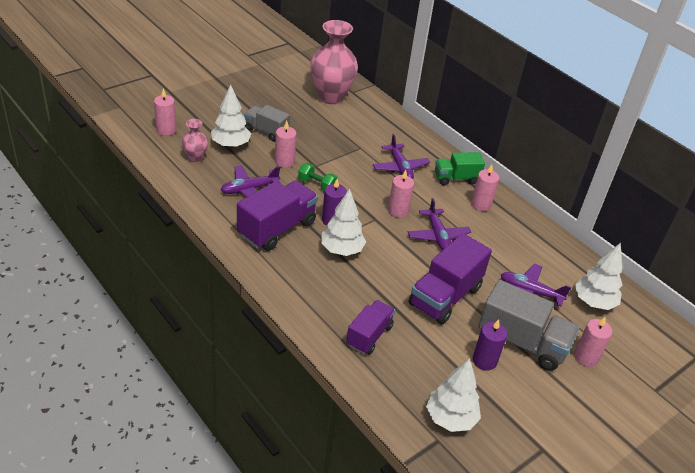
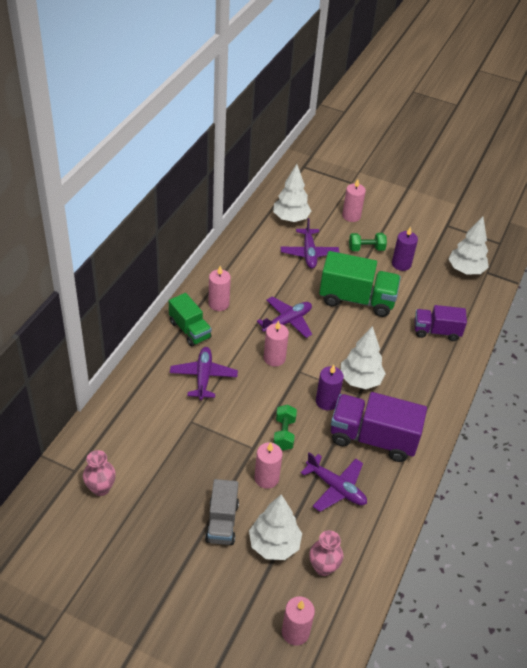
camera: 115 degrees left, 5 degrees up
(331, 97) = (101, 488): pink vase -> pink vase, size x0.48
(400, 167) = (203, 377): purple plane -> purple plane turned 45 degrees counterclockwise
(445, 296) = (357, 299): purple truck -> green truck
(522, 342) = (366, 249): grey truck -> green dumbbell

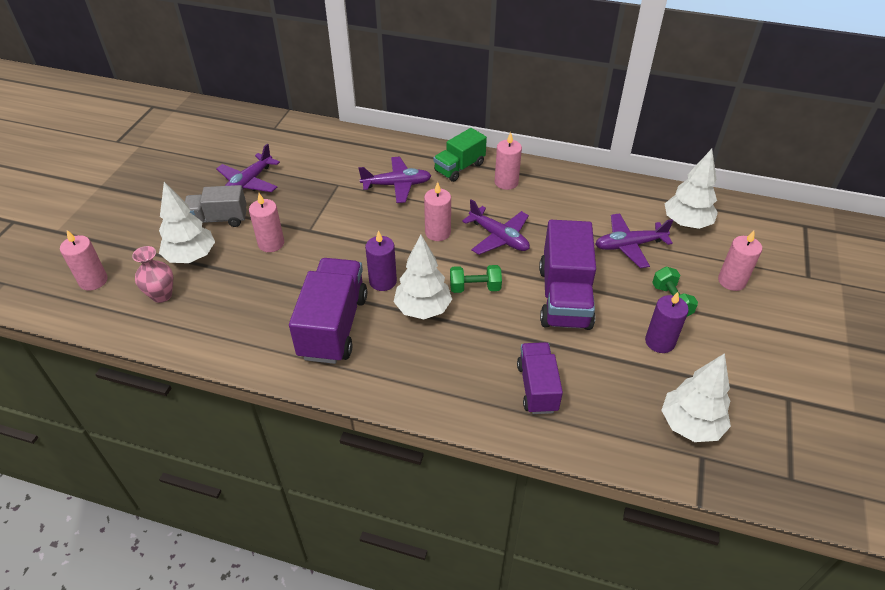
camera: 85 degrees right, 0 degrees up
(101, 488) = (256, 144): pink vase -> none
(284, 434) = (330, 251): green dumbbell -> green dumbbell (475, 288)
(336, 488) = (261, 298): purple plane -> purple plane (249, 183)
(357, 299) = (564, 297): green truck -> purple truck

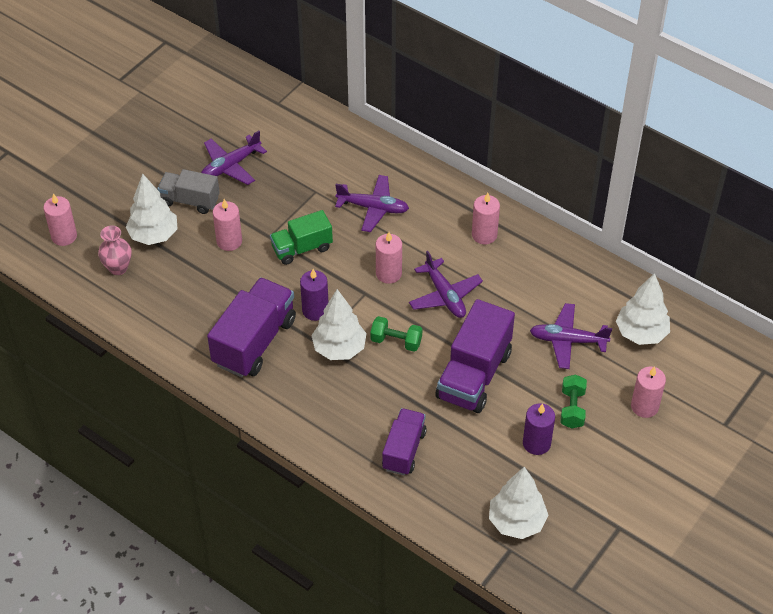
camera: 20 degrees right, 5 degrees up
(459, 167) = (445, 204): green truck -> green truck (302, 248)

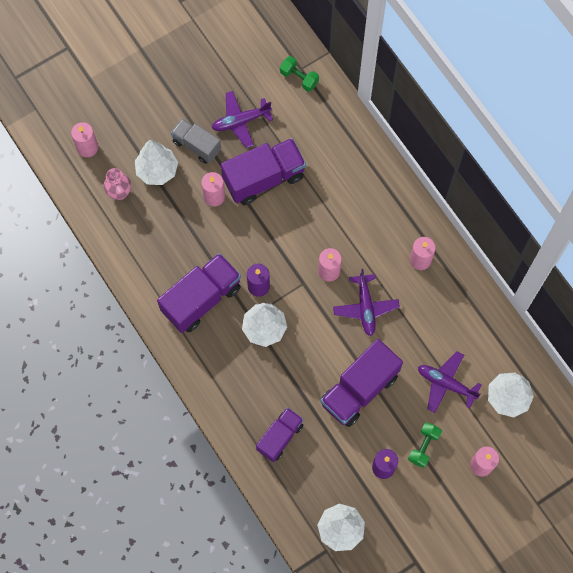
camera: 20 degrees right, 20 degrees up
(278, 209) = (264, 178): none -> purple truck
(302, 248) = (269, 223): green truck -> none
(373, 208) = (340, 202): purple plane -> none
(396, 341) = (311, 337): green dumbbell -> green dumbbell (299, 78)

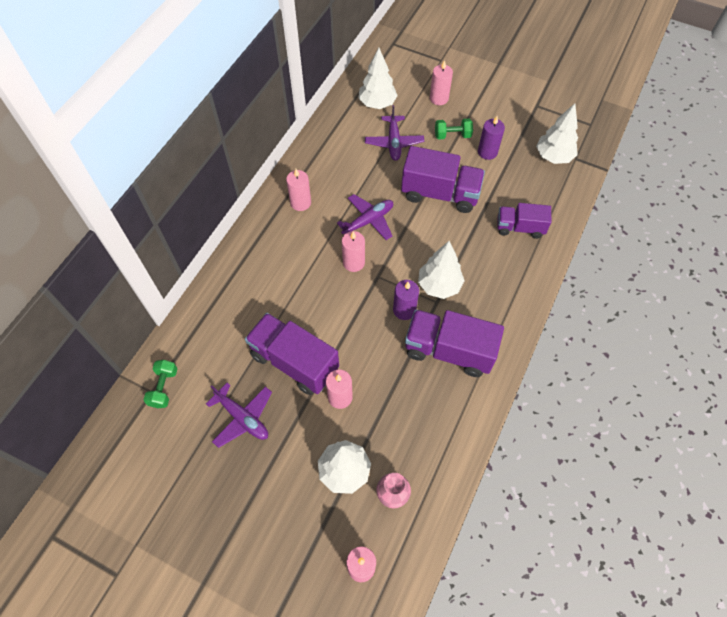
camera: 120 degrees left, 10 degrees down
(196, 146) = (294, 446): grey truck -> none

